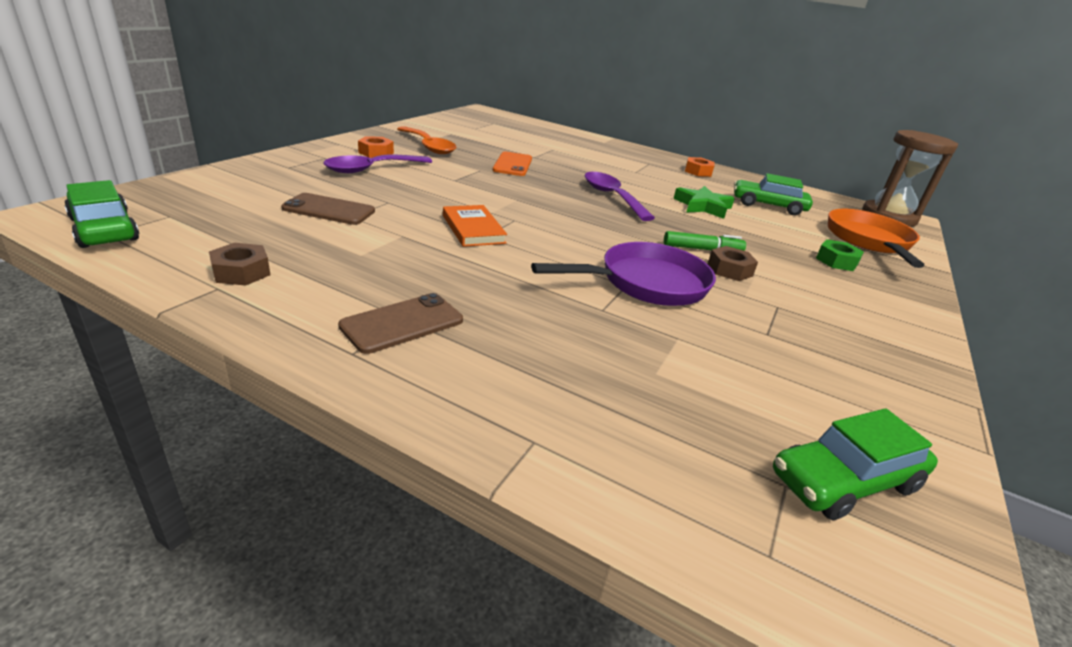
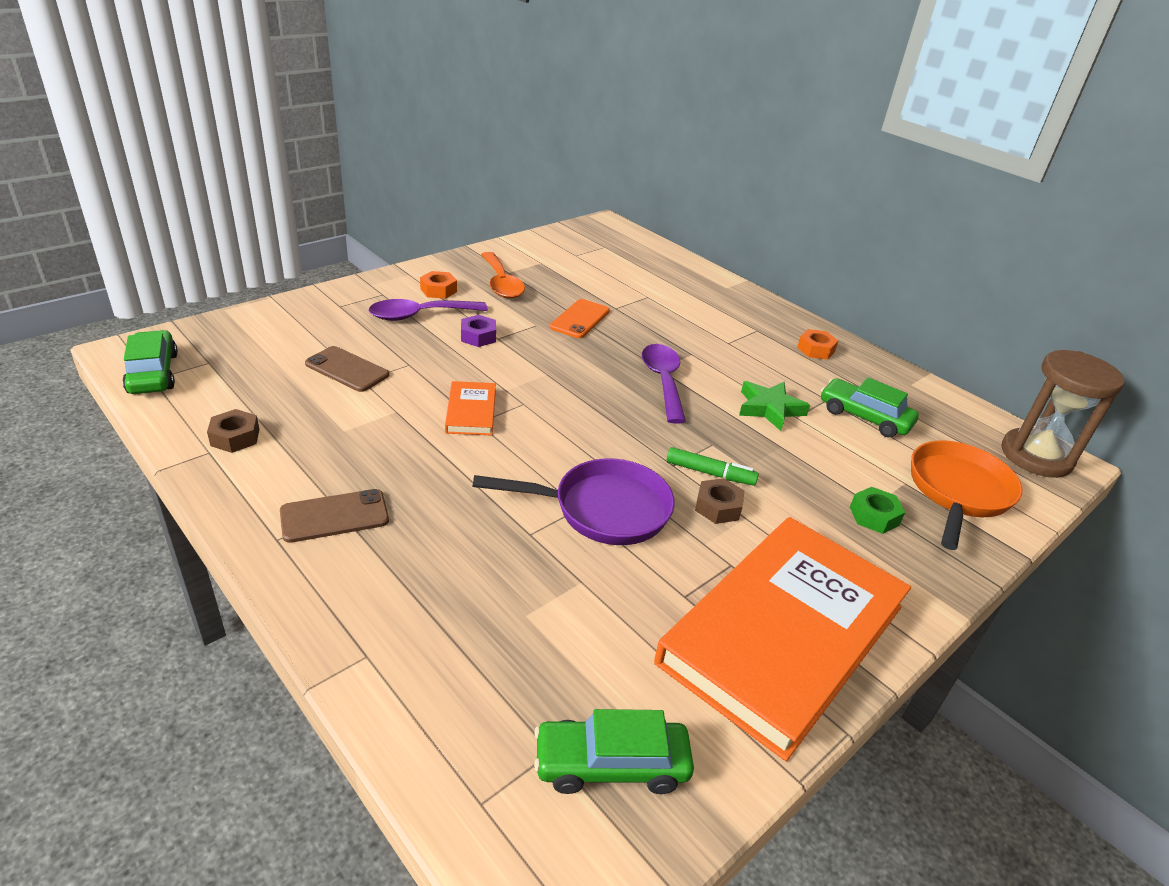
camera: 20 degrees right, 5 degrees up
(436, 180) = (478, 336): none -> purple nut
(862, 347) = (783, 634): none -> orange book

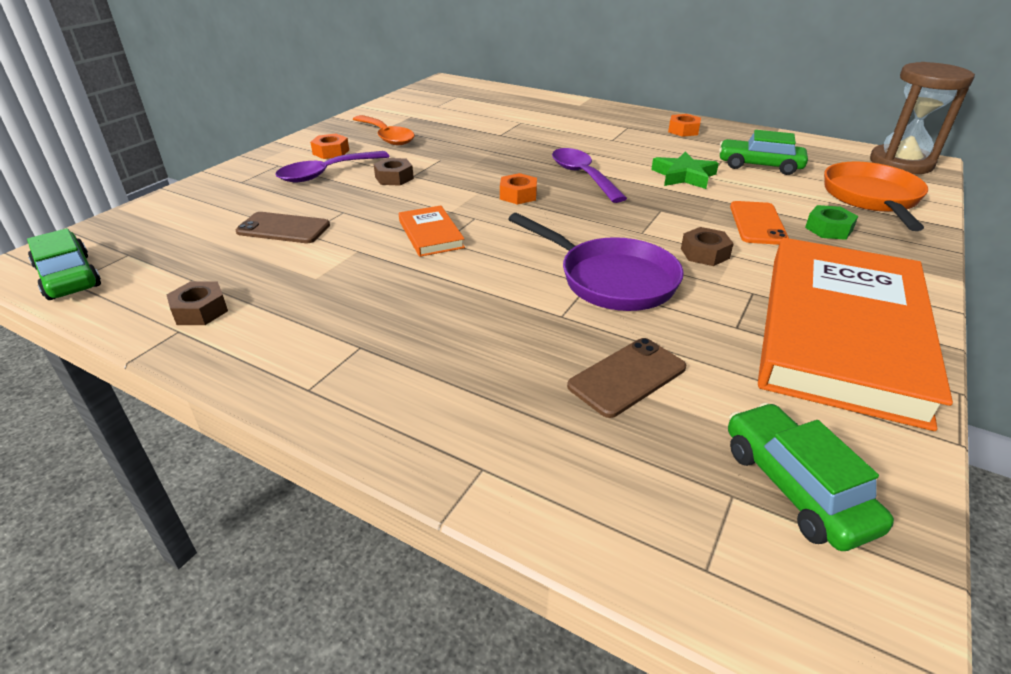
camera: 15 degrees left, 0 degrees up
(334, 516) = (357, 352): brown phone -> brown phone (627, 377)
(478, 336) = (394, 178): purple nut -> brown nut
(580, 319) = (476, 148): orange phone -> orange phone (757, 223)
(582, 388) = (518, 195): none -> orange nut
(603, 509) = (611, 279): purple pan -> purple pan turned 60 degrees clockwise
(611, 764) = (795, 487): green car -> green car turned 90 degrees clockwise
(710, 473) = (677, 231): green marker -> none

